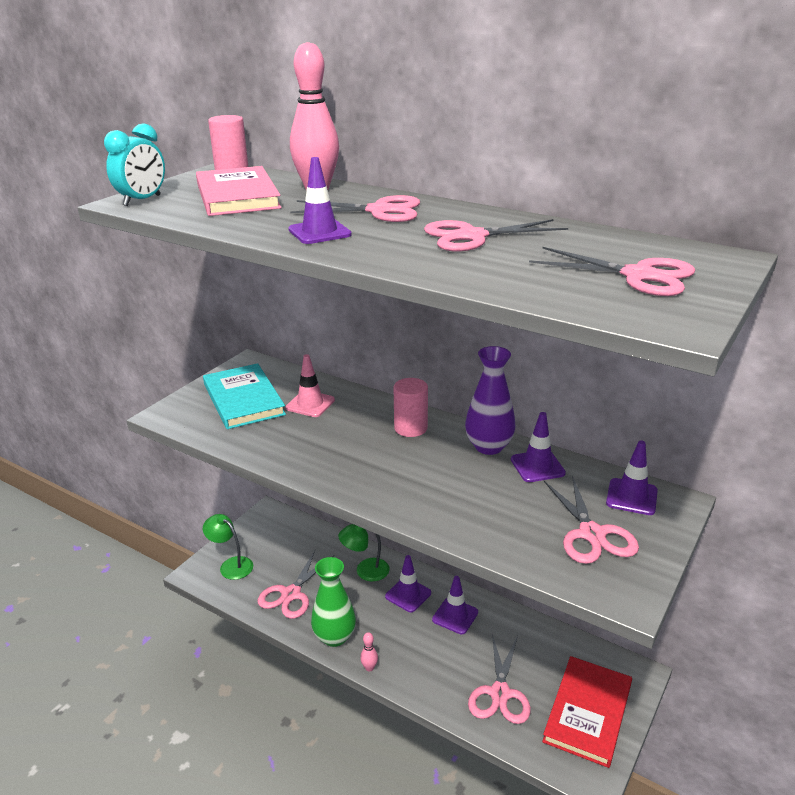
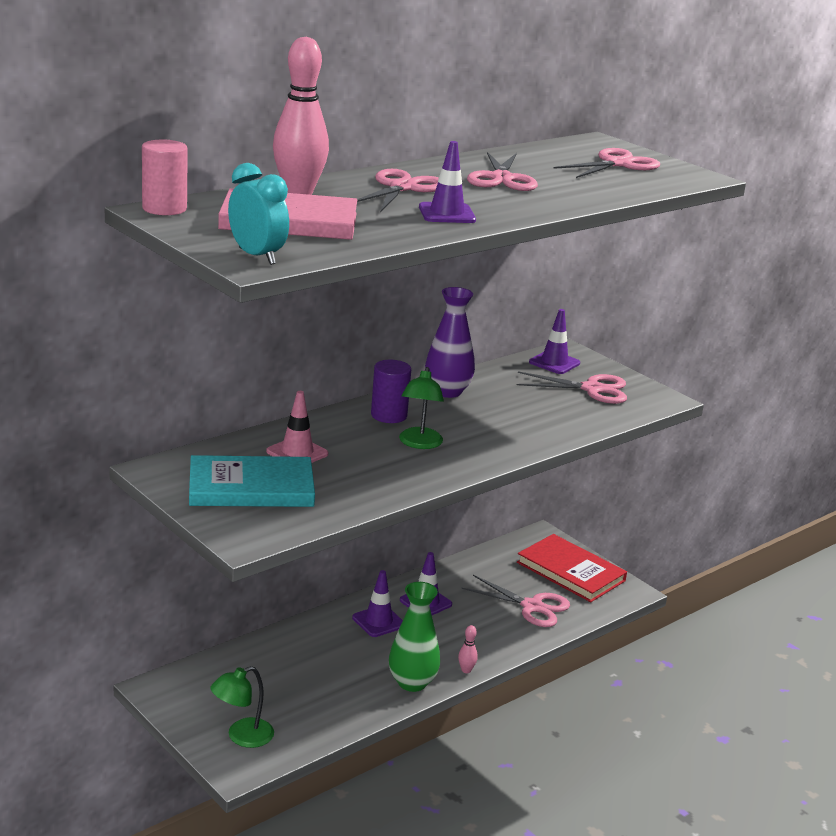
camera: 75 degrees left, 5 degrees down
(291, 594) = (327, 699): pink scissors -> none
(365, 571) = (322, 639): green lamp -> green lamp (419, 444)
(410, 428) = (389, 415): pink cylinder -> purple cylinder
(537, 466) = (491, 382): purple traffic cone -> none

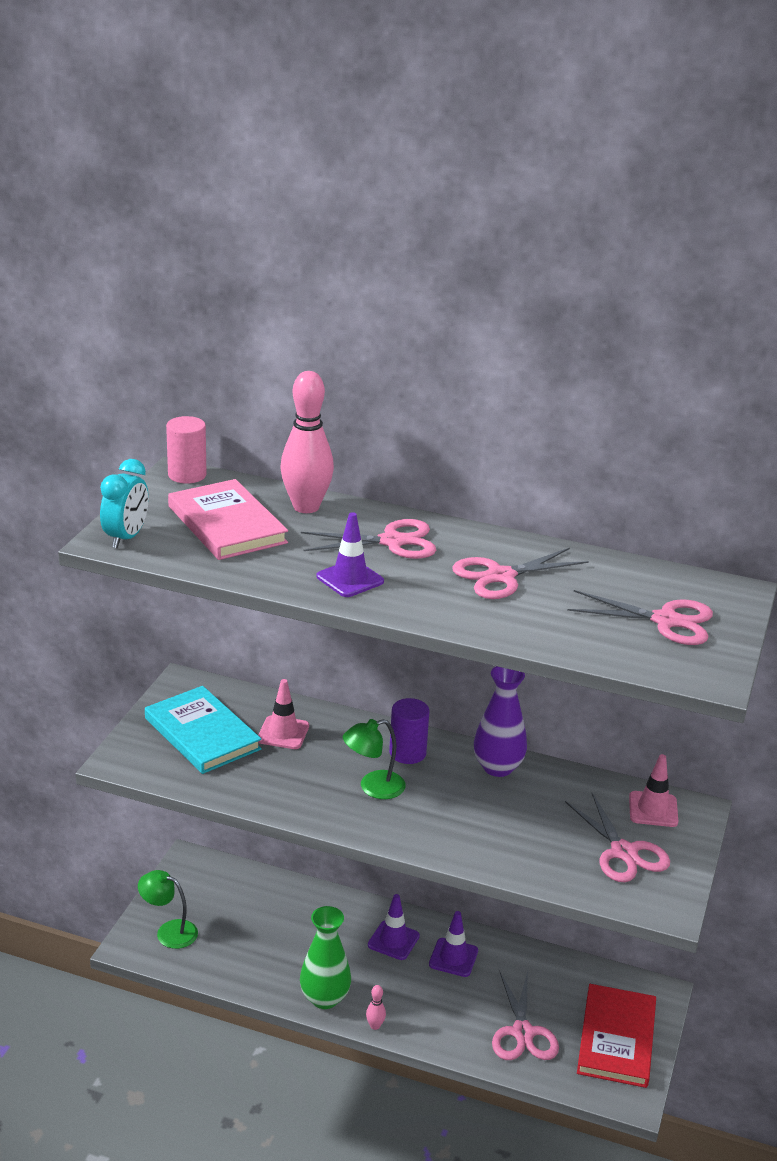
camera: 60 degrees right, 5 degrees up
(554, 363) = (653, 809): purple traffic cone -> pink traffic cone

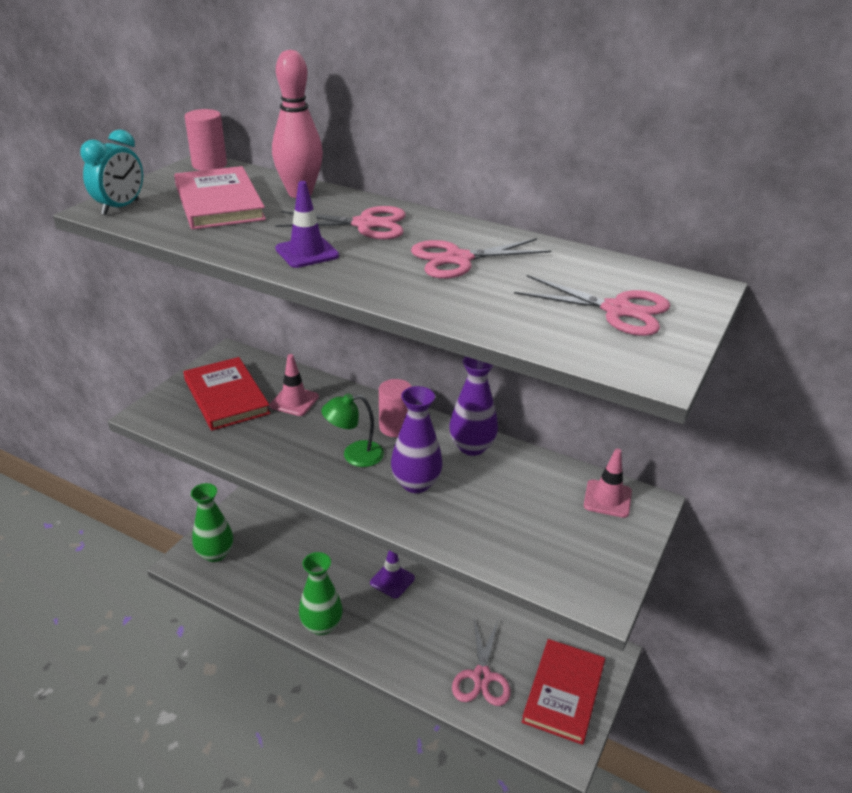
camera: 10 degrees right, 5 degrees up
(169, 931) = (215, 554): green lamp -> green vase
(202, 734) = (226, 396): turquoise book -> red book
(375, 1026) = (356, 655): pink bowling pin -> none
(407, 753) = (395, 427): purple cylinder -> pink cylinder
(449, 811) = (416, 483): none -> purple vase
(453, 957) = (438, 601): purple traffic cone -> none
(623, 852) = (569, 538): pink scissors -> none

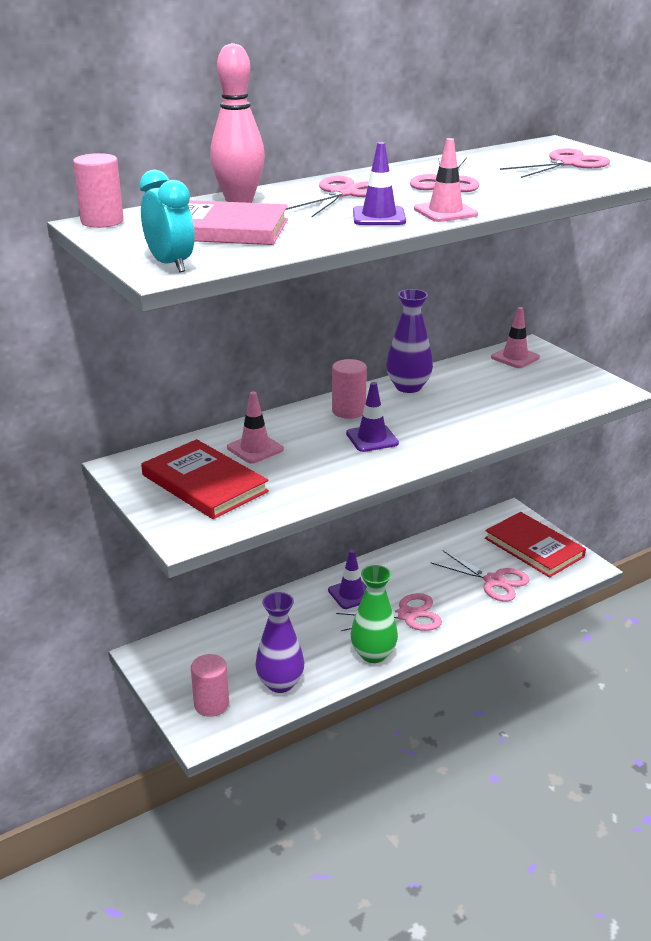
camera: 60 degrees left, 5 degrees down
(215, 554) = (211, 704): green vase -> pink cylinder
(226, 396) = (204, 483): red book -> red book turned 45 degrees clockwise
(350, 278) = (445, 212): none -> pink traffic cone
(354, 455) = (372, 438): green lamp -> purple traffic cone
(387, 628) = (406, 615): none -> pink scissors
(416, 483) = (435, 421): purple vase -> purple vase (280, 683)

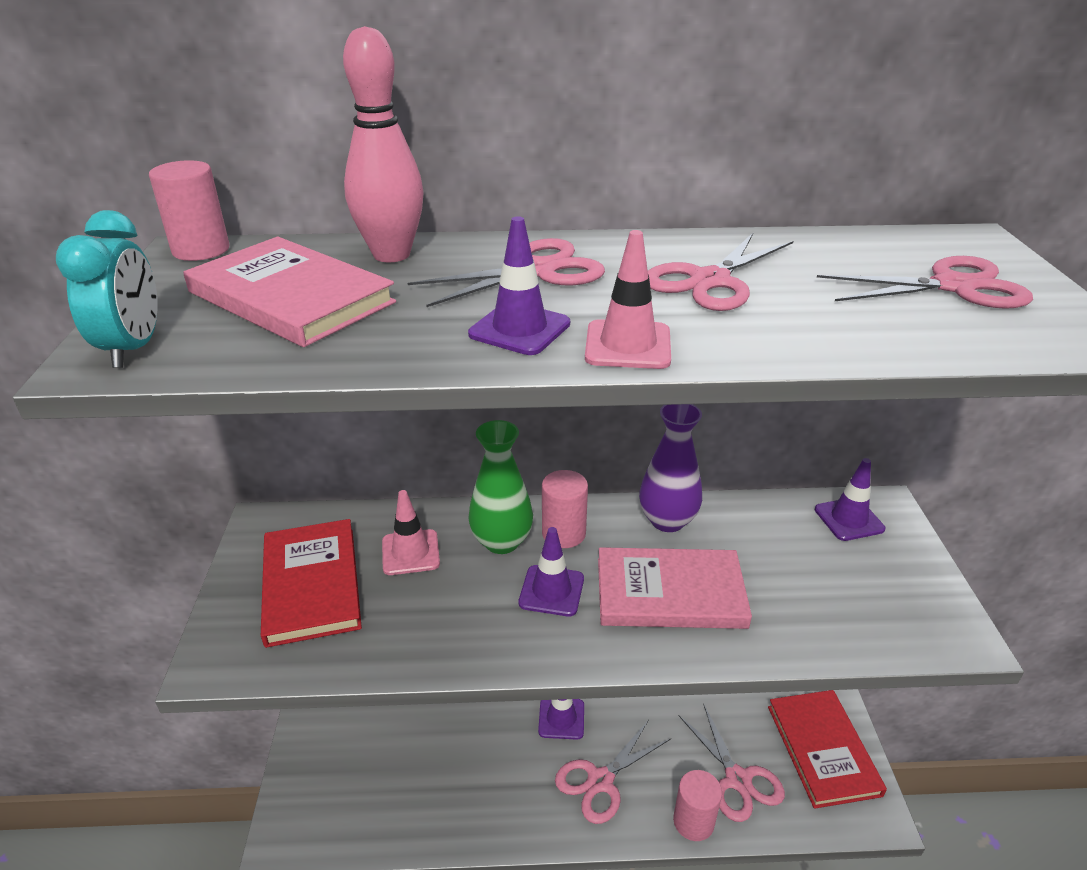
camera: 30 degrees right, 5 degrees up
(211, 704) = (320, 800): pink cylinder -> pink cylinder (693, 821)
(280, 683) = (403, 808): purple vase -> none
(373, 654) = (525, 820): green vase -> green vase (501, 541)
(406, 615) = (600, 780): pink scissors -> pink scissors turned 120 degrees clockwise
(445, 418) = (670, 593): none -> pink book
(515, 357) = (849, 519): pink traffic cone -> purple traffic cone

